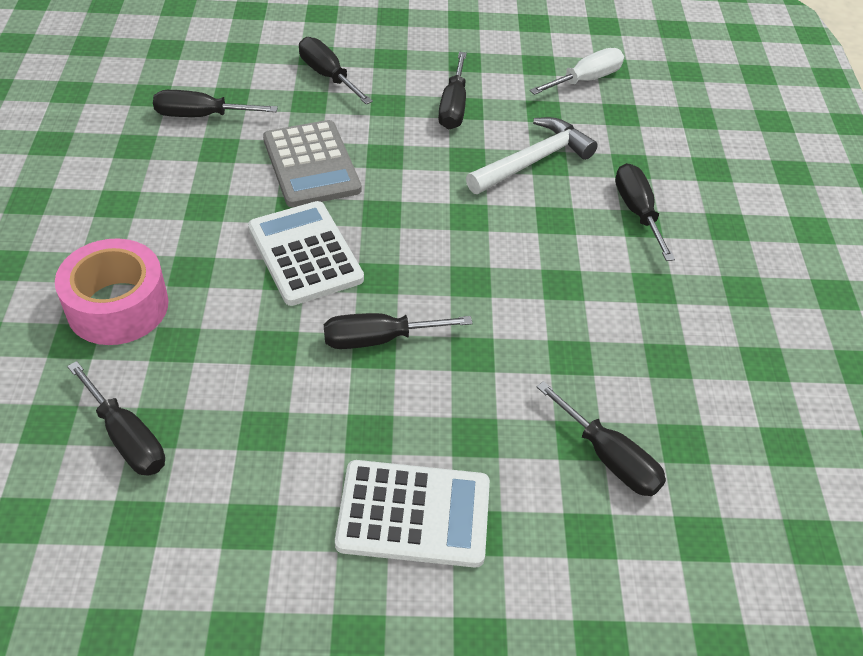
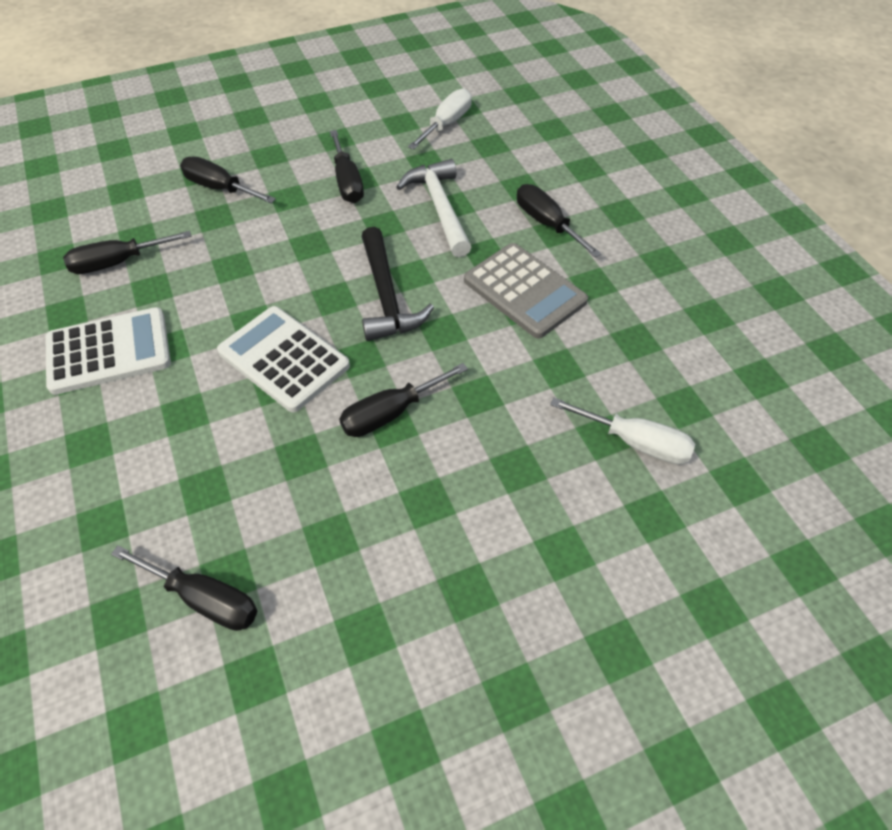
camera: 20 degrees left, 5 degrees up
(117, 306) = (129, 474): pink tape -> none
(311, 165) = (247, 275): grey calculator -> grey calculator (524, 291)
(413, 514) = (503, 559): white calculator -> white calculator (109, 351)
(433, 229) = (387, 296): none -> black hammer
(533, 161) = (439, 208): white hammer -> white hammer turned 45 degrees counterclockwise
(609, 458) = (635, 442): black screwdriver -> white screwdriver

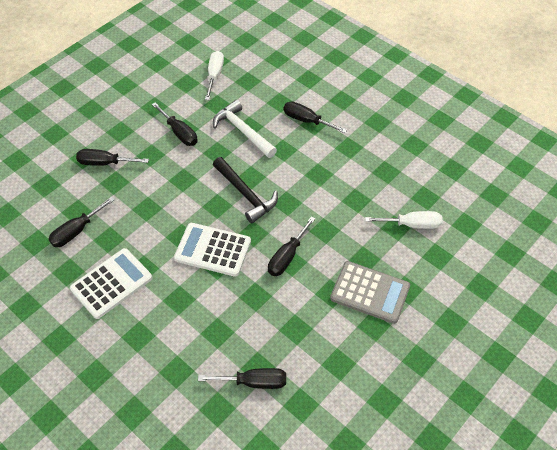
camera: 25 degrees left, 0 degrees up
(524, 291) = (316, 164): grey calculator -> grey calculator (370, 292)

